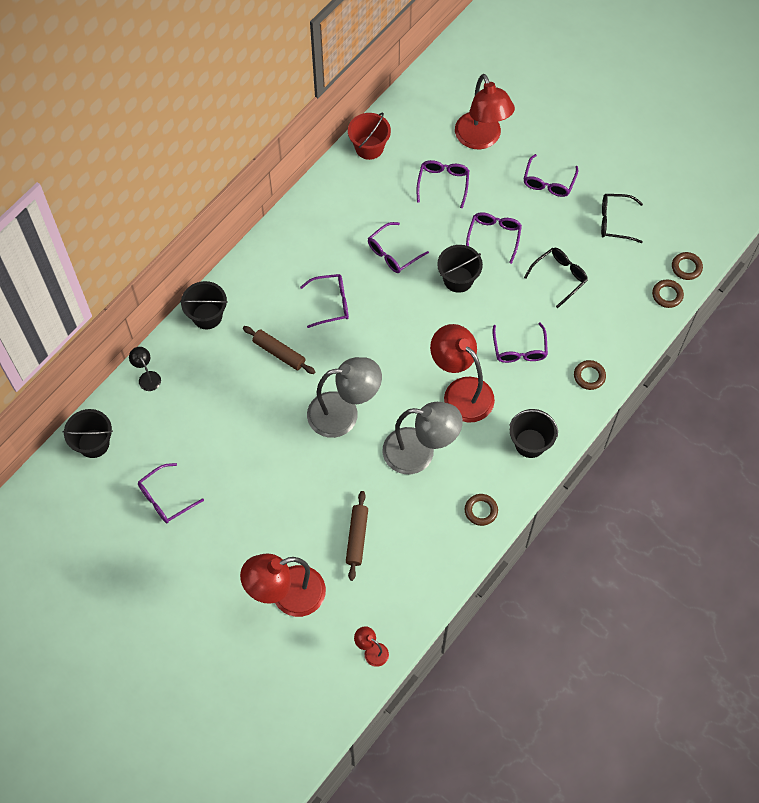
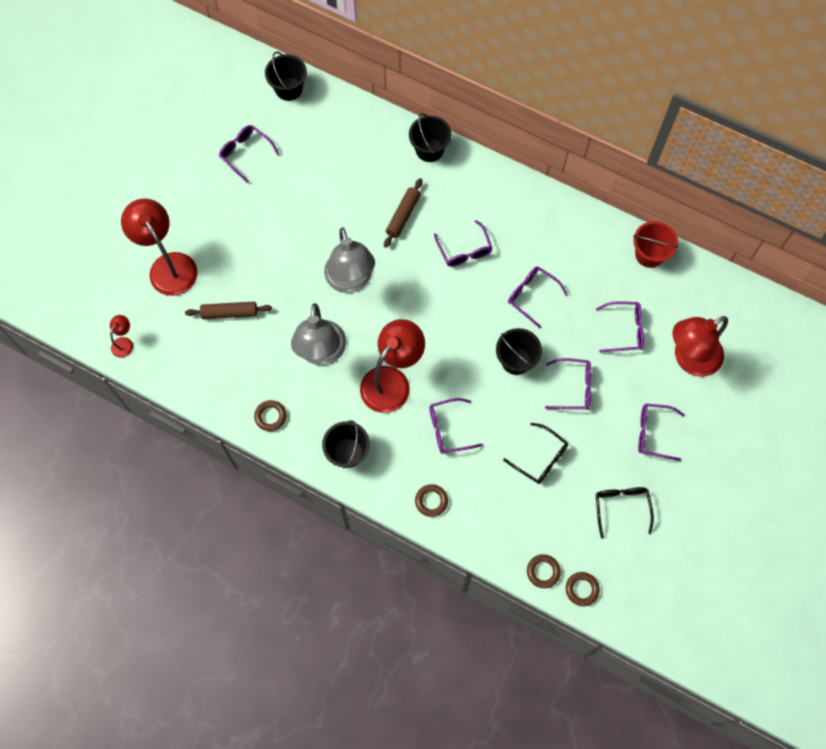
camera: 80 degrees right, 5 degrees up
(147, 377) = (359, 115): black lamp -> none

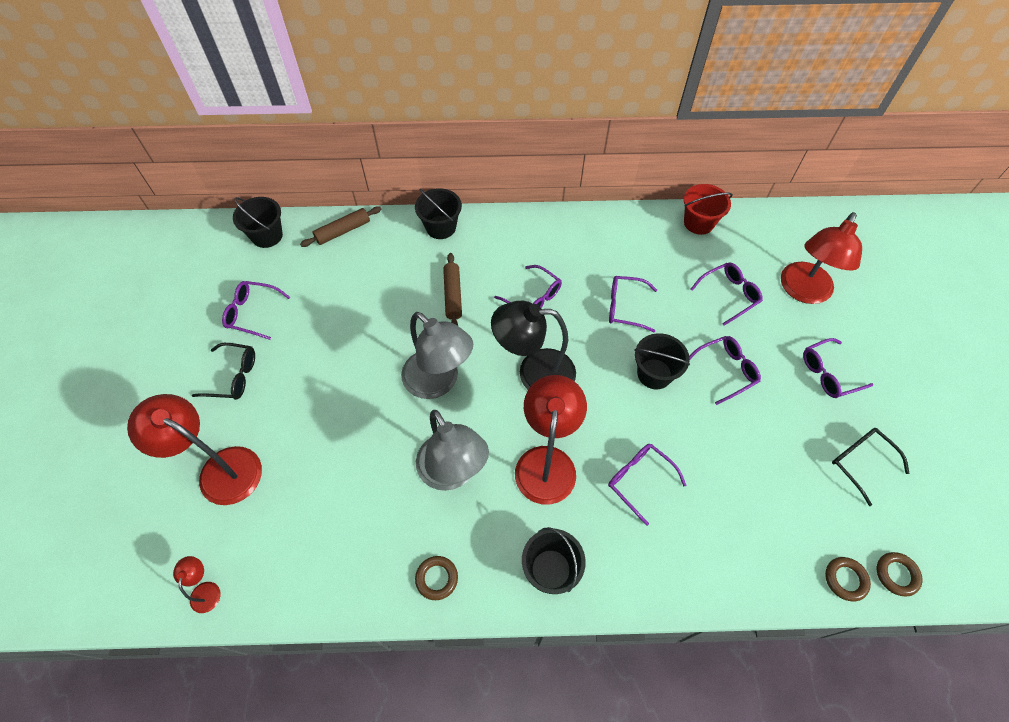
camera: 30 degrees left, 10 degrees down
(229, 313) = (322, 484): brown rolling pin -> brown rolling pin (343, 231)
(425, 311) = (534, 373): none -> black lamp
(431, 501) = (677, 571): brown ring -> none
(448, 429) = (639, 480): purple glasses -> purple glasses turned 90 degrees clockwise
(540, 458) = (749, 457): black glasses -> black glasses (233, 376)

